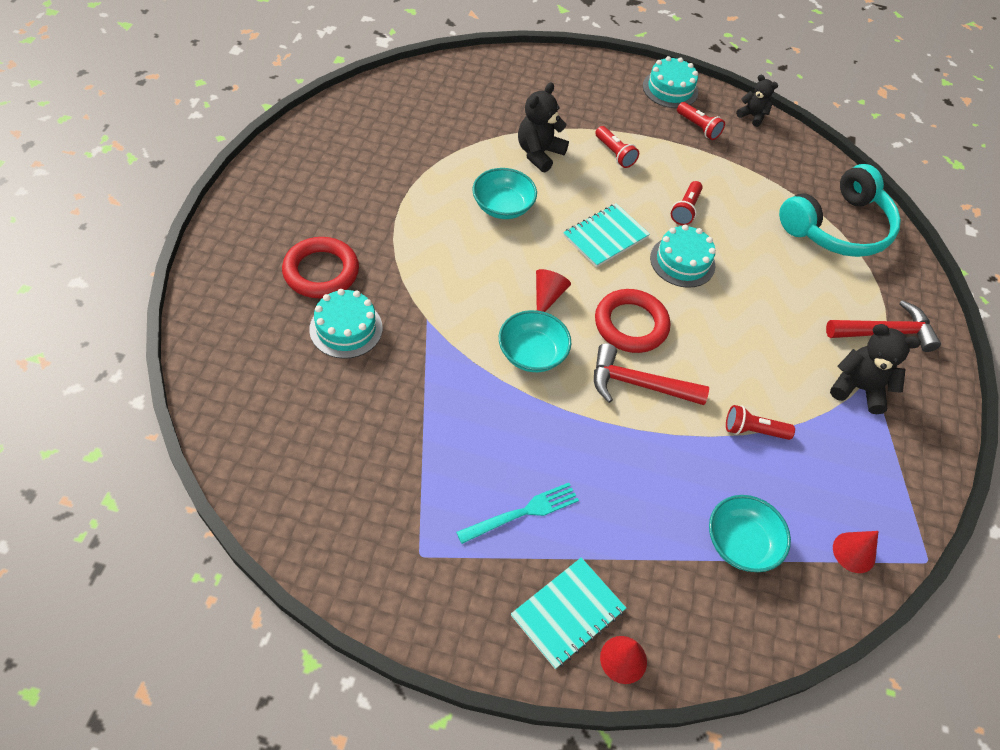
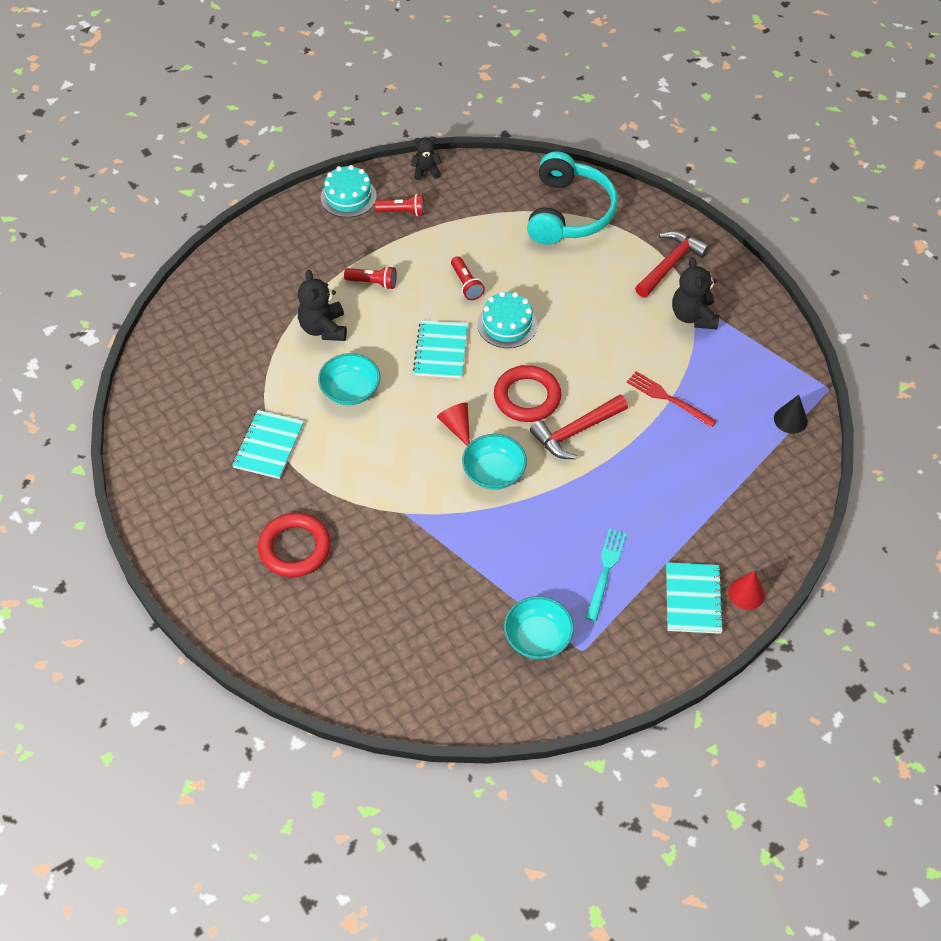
camera: 40 degrees left, 0 degrees up
(346, 328) = (363, 568): turquoise cake -> none
(398, 193) = (269, 446): none -> turquoise notebook
(740, 543) = (732, 472): turquoise bowl -> turquoise bowl (537, 638)
(753, 430) = (668, 398): red flashlight -> red fork
(854, 552) = (790, 419): red cone -> black cone
(858, 388) = (693, 316): black teddy bear -> black teddy bear turned 75 degrees counterclockwise

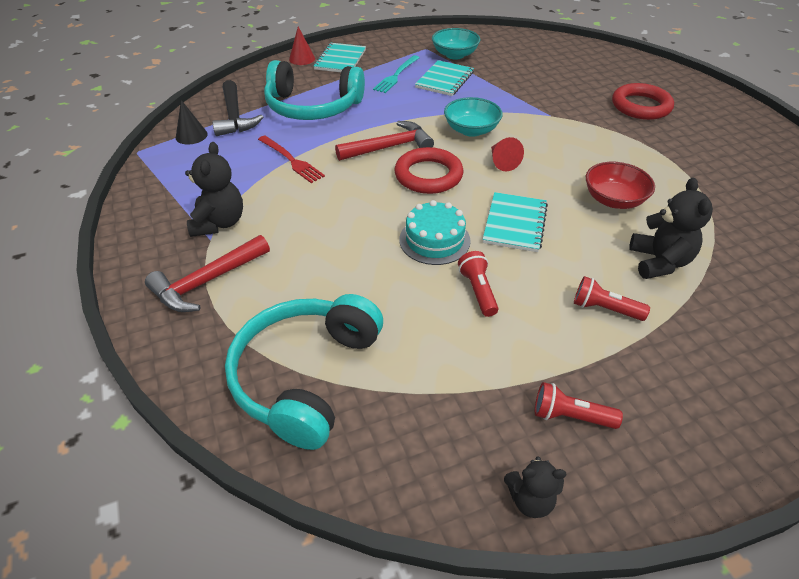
camera: 170 degrees left, 10 degrees down
(269, 446) = (687, 167): turquoise notebook -> turquoise notebook (444, 80)
(348, 197) = (669, 462): turquoise cake -> none
(350, 390) = (613, 200): turquoise bowl -> red bowl
(684, 488) = (313, 107): none -> turquoise headphones
(763, 457) = (234, 117): none -> black hammer

